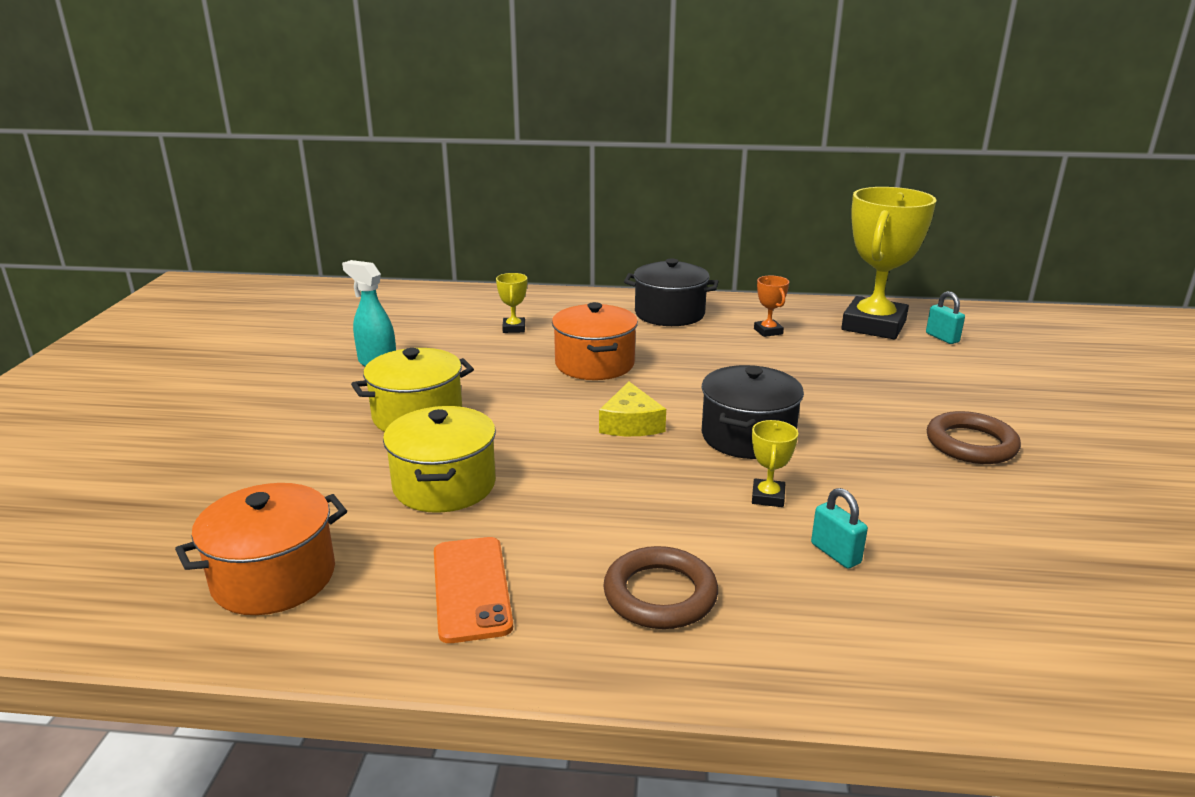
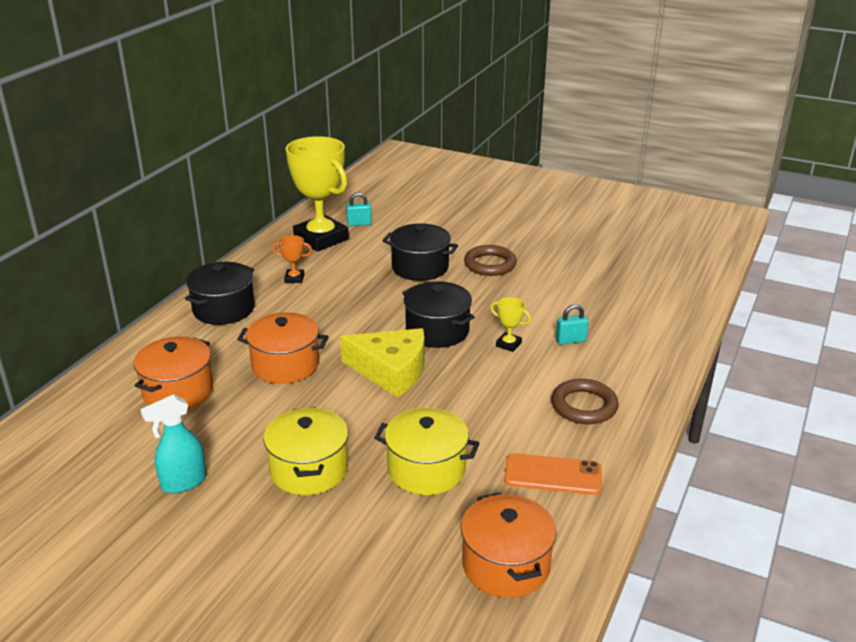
camera: 70 degrees left, 5 degrees up
(514, 328) = (178, 391): yellow trophy -> orange pot
(631, 423) = (391, 371): yellow cheese -> yellow cheese, size x1.61
(890, 395) = (420, 267): none -> black pot

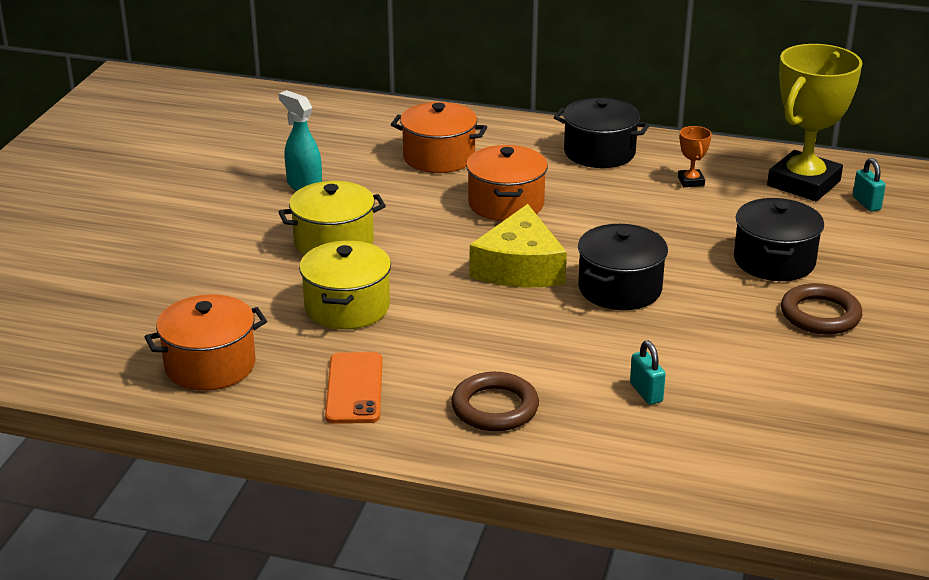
camera: 80 degrees right, 0 degrees up
(508, 344) = (612, 343): yellow trophy -> none

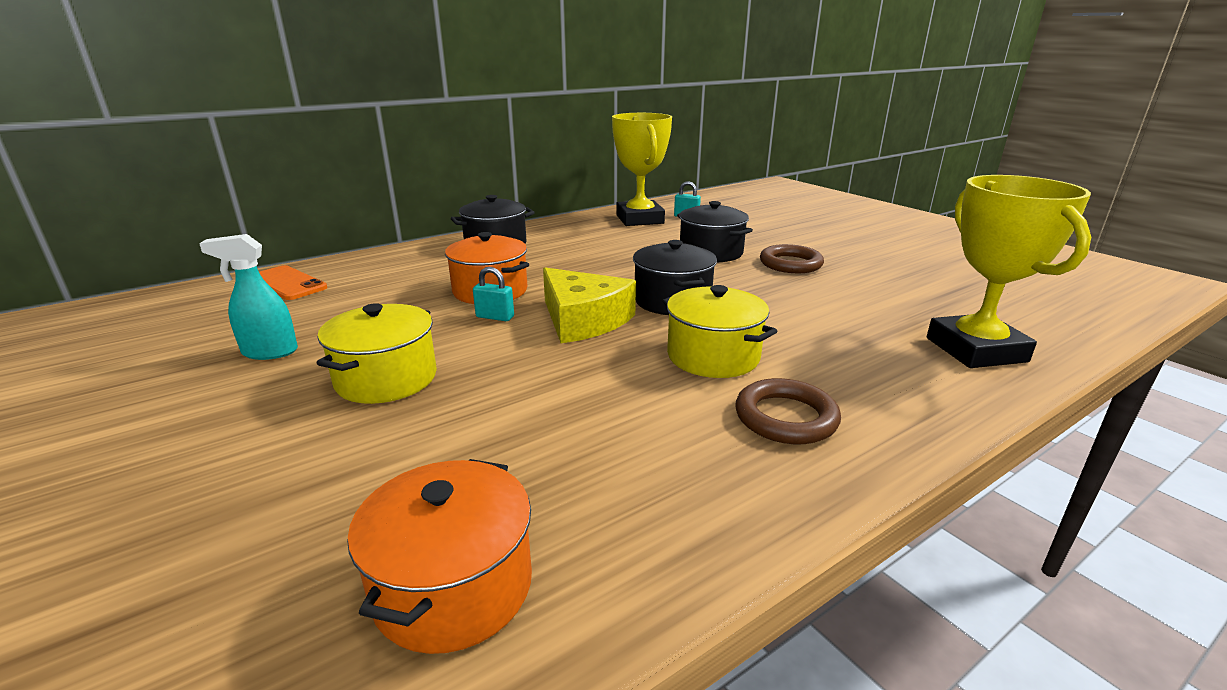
camera: 50 degrees left, 5 degrees down
(347, 307) = (503, 421): yellow pot -> yellow pot (713, 356)
(354, 388) = (658, 486): orange phone -> orange phone (287, 283)
(439, 157) = (377, 286): orange pot -> none
(646, 393) = (830, 346): turquoise padlock -> turquoise padlock (495, 317)
(691, 181) = (582, 238): orange trophy -> none
(753, 468) = (975, 350): none -> yellow trophy

